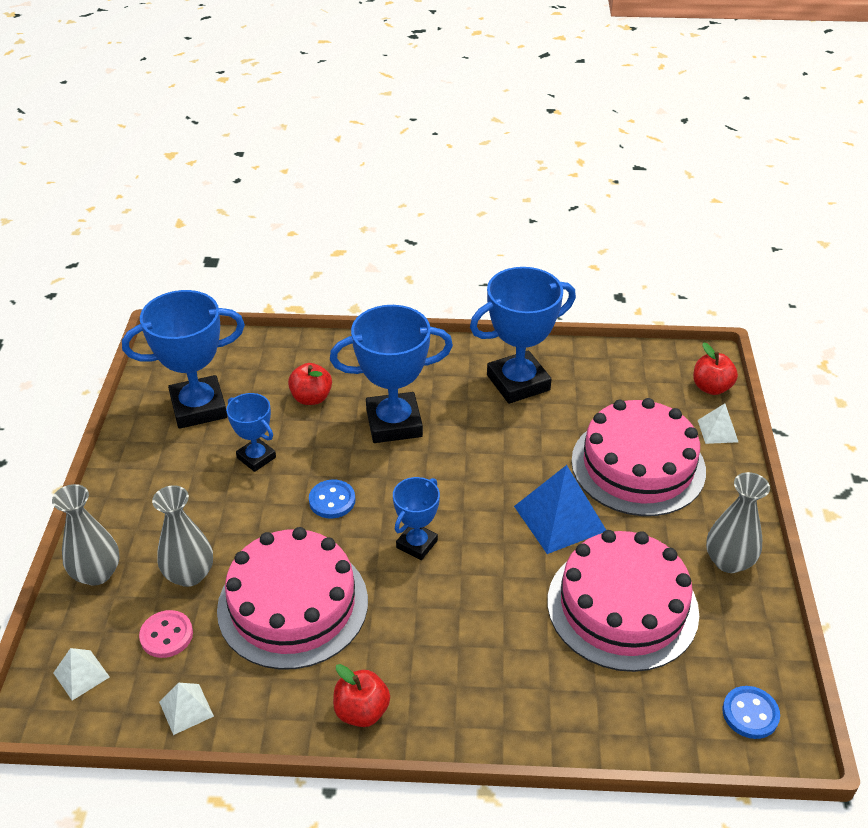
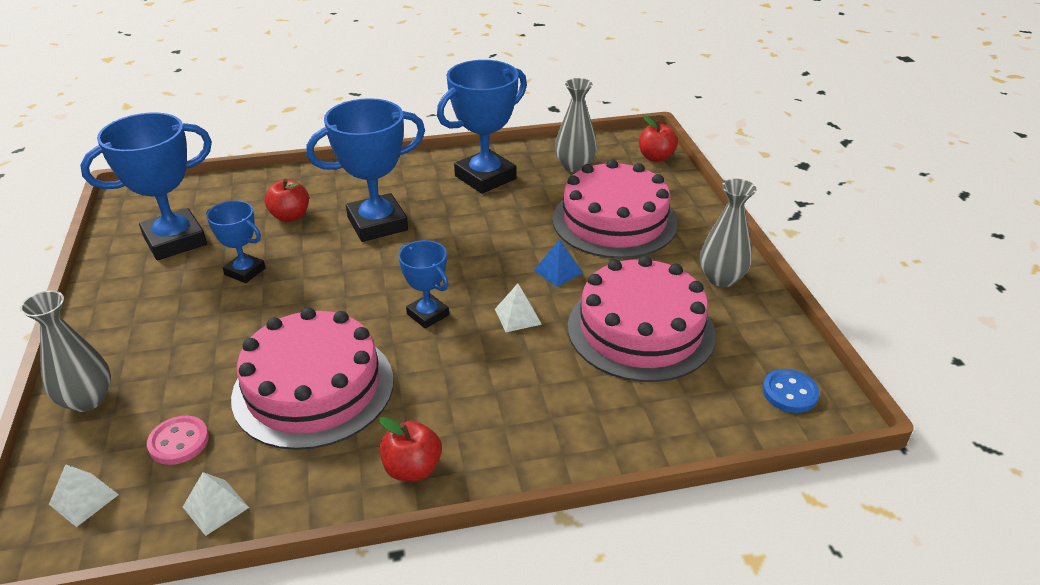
camera: 15 degrees left, 5 degrees down
(189, 574) = (194, 382): grey vase -> grey vase (574, 166)
(332, 500) = (332, 294): blue button -> none
(416, 544) = (428, 314): blue trophy -> blue trophy turned 60 degrees counterclockwise
(559, 518) = (558, 271): blue pyramid -> blue pyramid, size x0.53
(717, 431) = (673, 186): white pyramid -> white pyramid (517, 316)

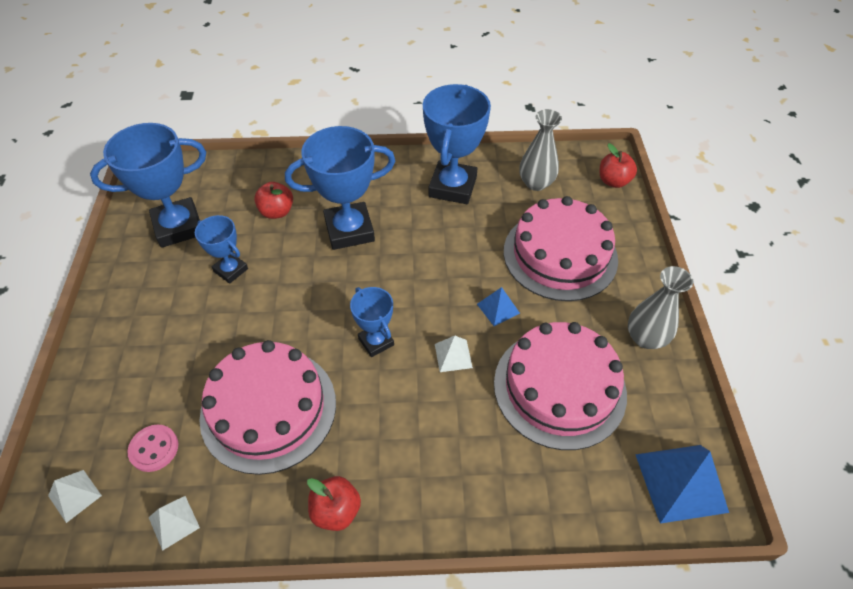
camera: 10 degrees right, 15 degrees up
(87, 400) = (89, 392): grey vase -> none
(485, 177) = (452, 187): blue trophy -> blue trophy turned 45 degrees counterclockwise
(789, 392) = (680, 483): blue button -> blue pyramid

